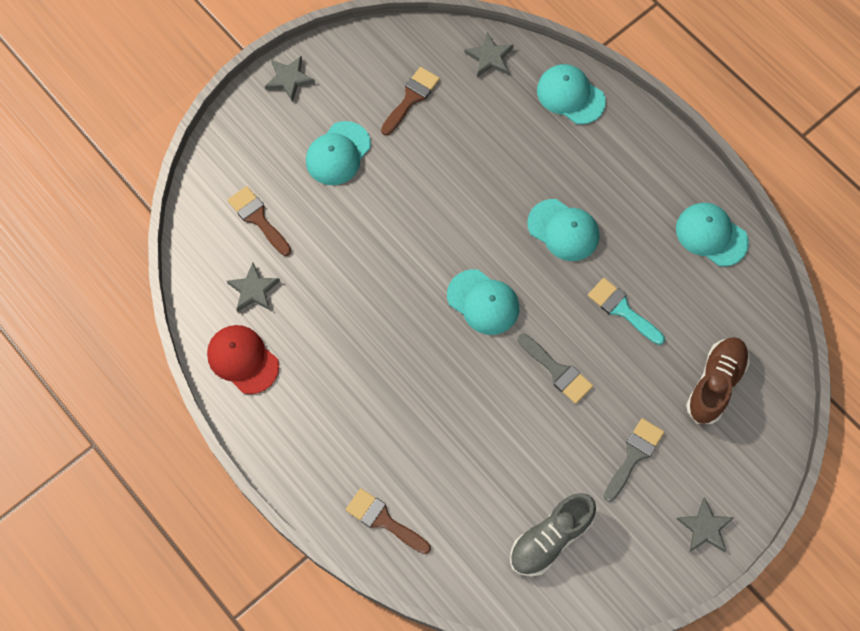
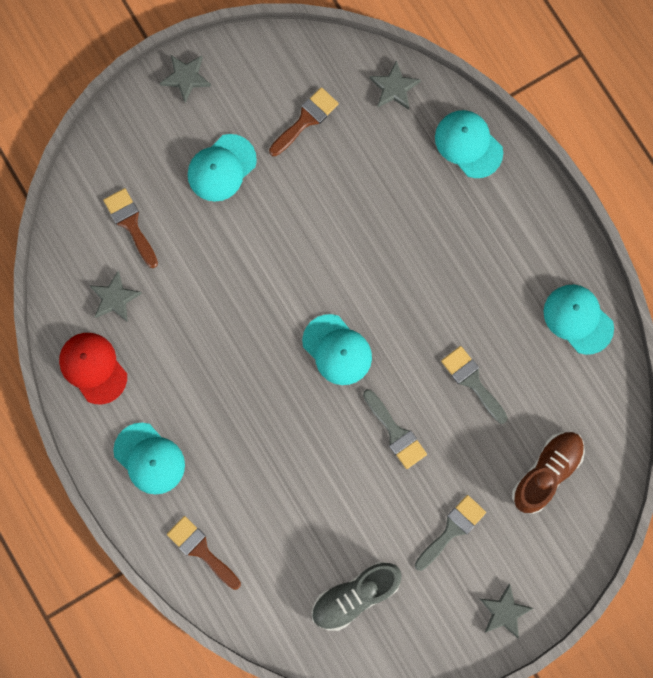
camera: 10 degrees right, 10 degrees up
(563, 230) = (431, 288): turquoise cap -> turquoise cap (149, 458)
(622, 310) = (472, 381): turquoise brush -> grey brush

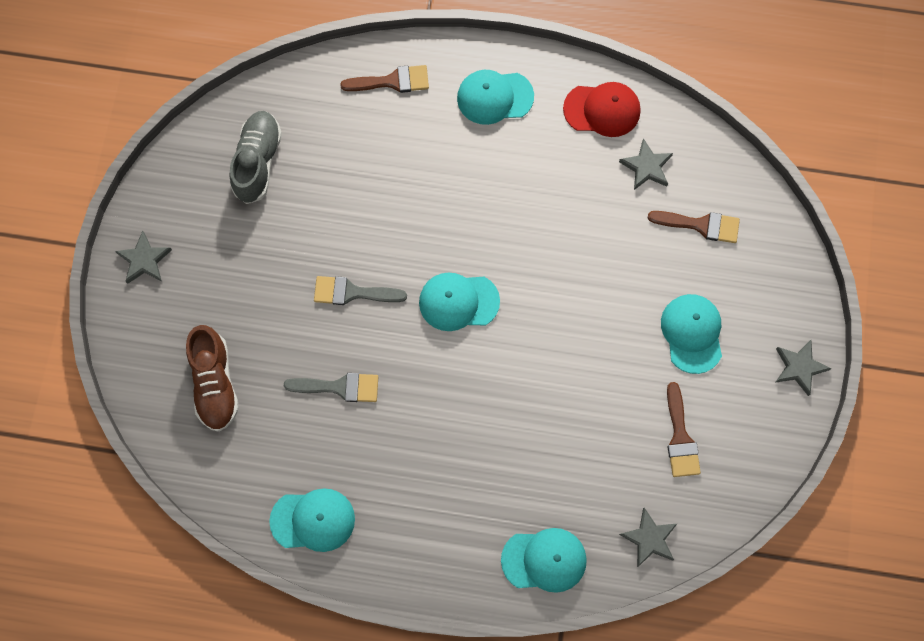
camera: 130 degrees right, 5 degrees down
(452, 530) = (240, 272): grey brush -> none

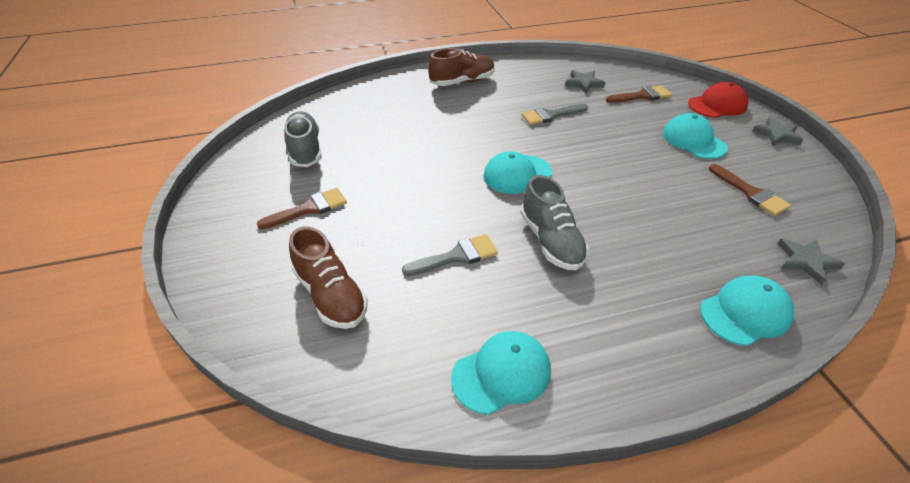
camera: 25 degrees left, 30 degrees down
(144, 260) = (221, 232): grey star -> none
(352, 292) = (428, 194): grey brush -> grey brush (551, 115)
(392, 81) = (387, 92): brown brush -> brown brush (309, 209)
(434, 407) = (551, 241): none -> grey shoe
(494, 97) = (462, 82): turquoise cap -> brown shoe
(602, 110) = (534, 71): red cap -> red cap (717, 105)

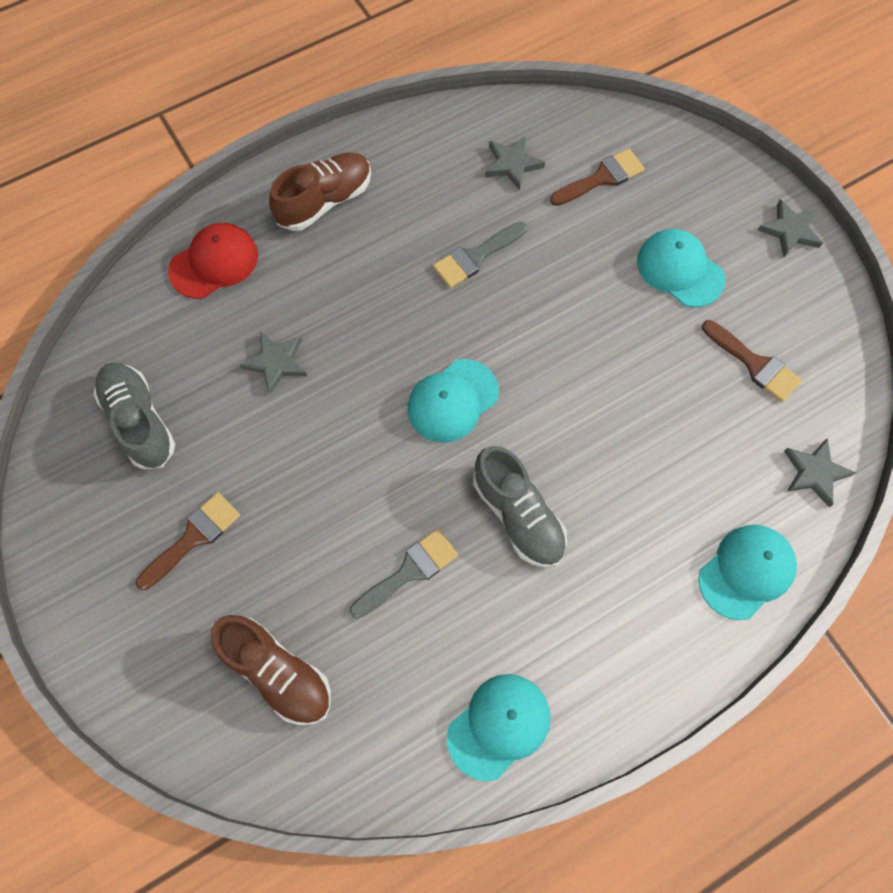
camera: 15 degrees left, 25 degrees up
(404, 139) = (276, 363): none -> grey star
(717, 105) = (710, 177): red cap -> red cap (214, 263)

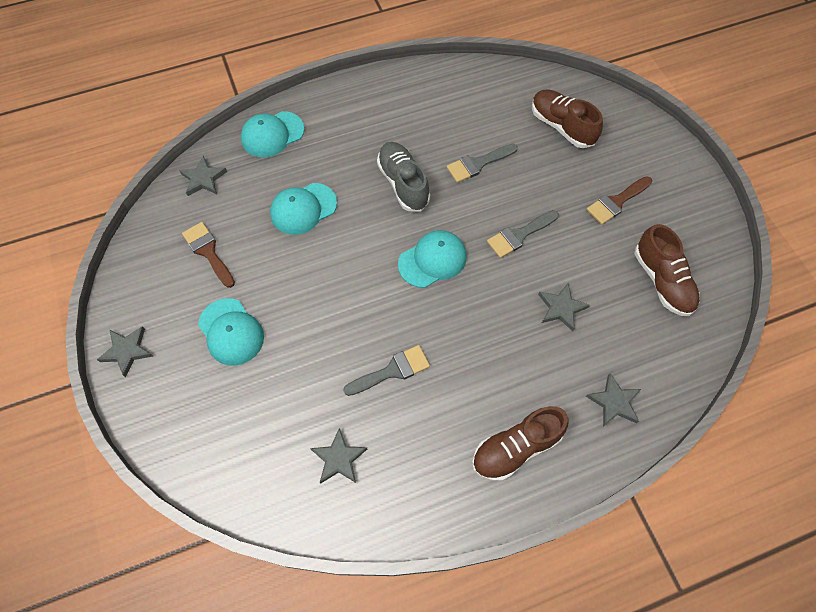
camera: 170 degrees left, 5 degrees down
(139, 421) = (662, 281): grey shoe -> brown shoe
(214, 263) = (614, 402): red cap -> grey star
(337, 458) = (519, 235): none -> grey brush
(499, 726) = (438, 87): turquoise cap -> turquoise cap (303, 209)
(601, 178) = (263, 429): brown brush -> none

